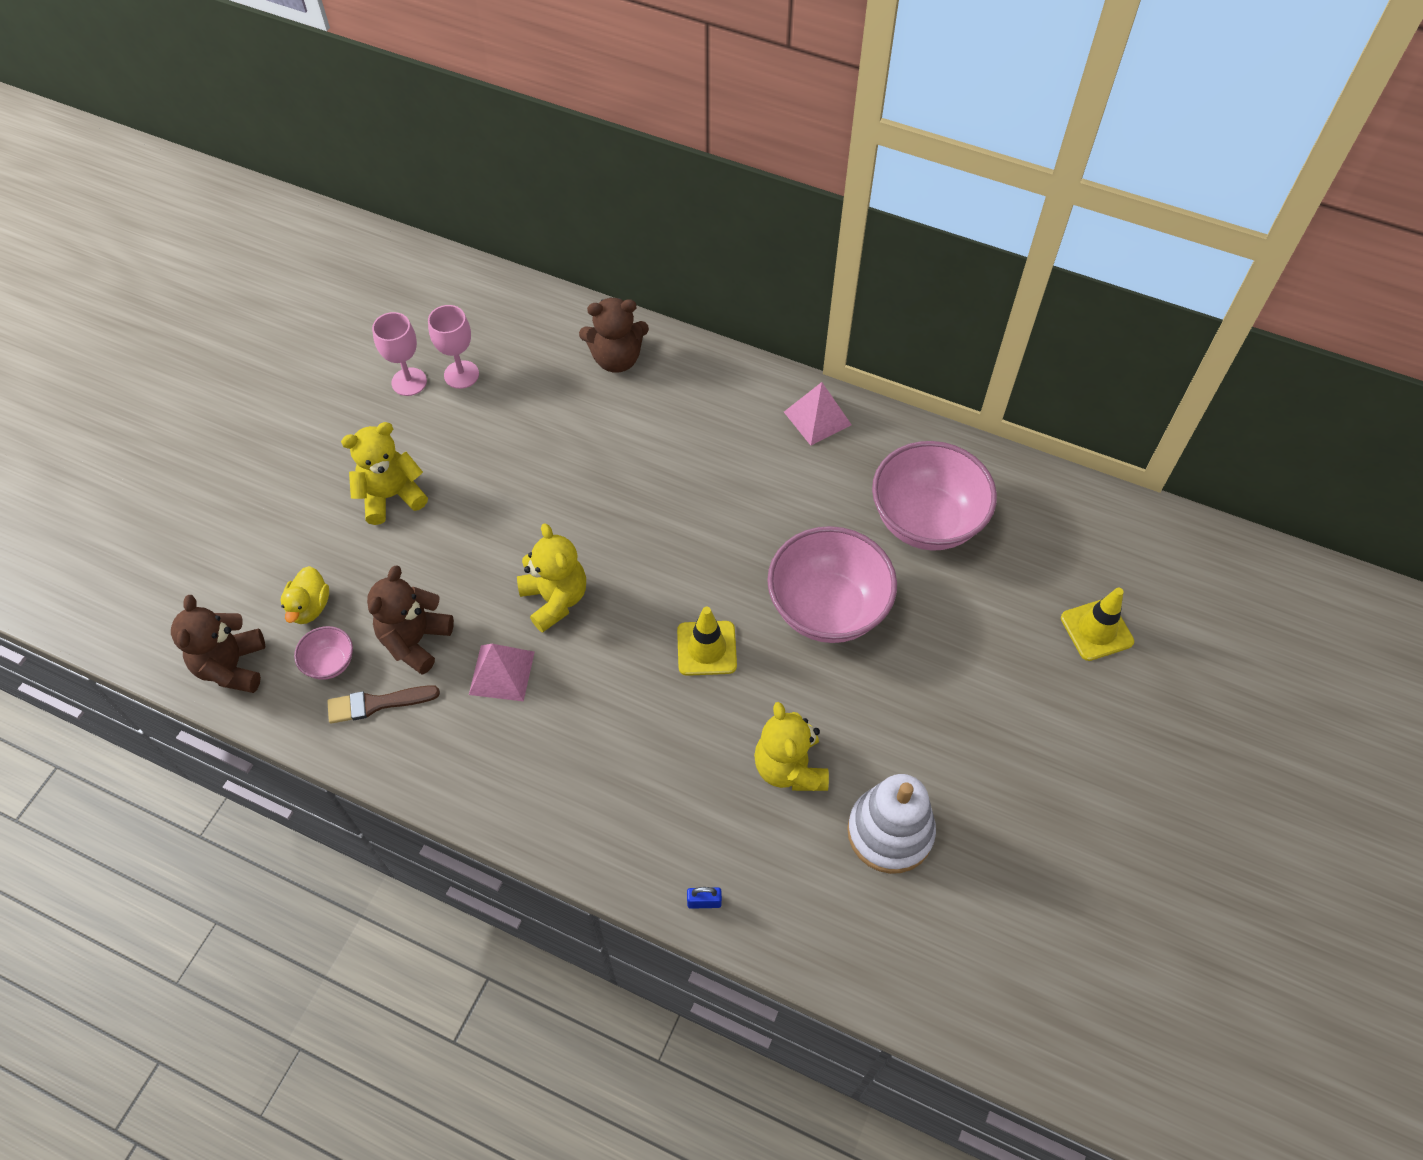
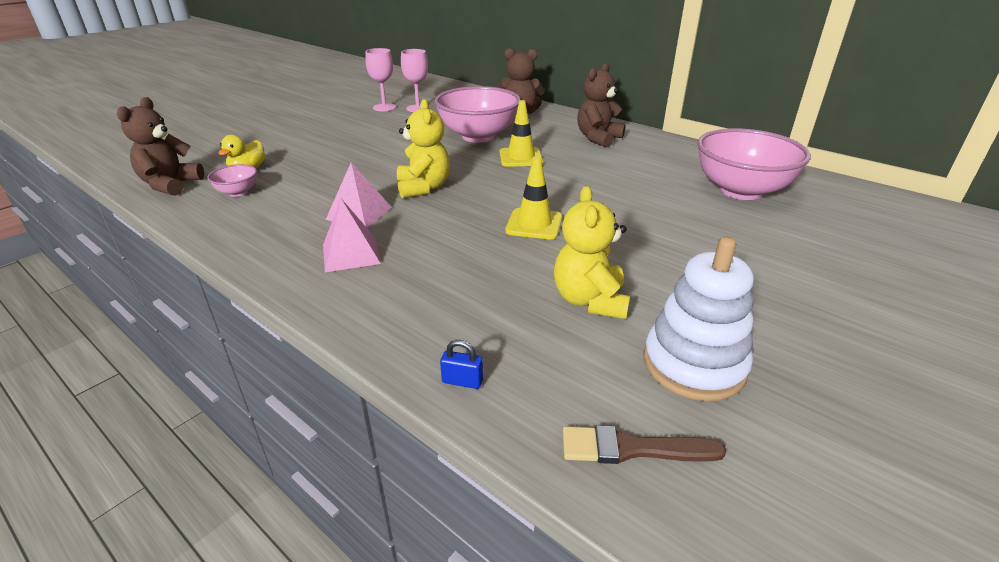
camera: 15 degrees right, 25 degrees down
(377, 704) = (252, 214): brown brush -> brown brush (631, 448)
(391, 496) = (341, 139): yellow teddy bear -> none
(415, 640) = (307, 191): brown teddy bear -> brown teddy bear (598, 138)
(817, 418) = (655, 143): pink pyramid -> pink pyramid (351, 254)
(827, 608) = (647, 219): pink bowl -> pink bowl (478, 136)
(1096, 630) = (920, 264): yellow traffic cone -> yellow traffic cone (520, 157)

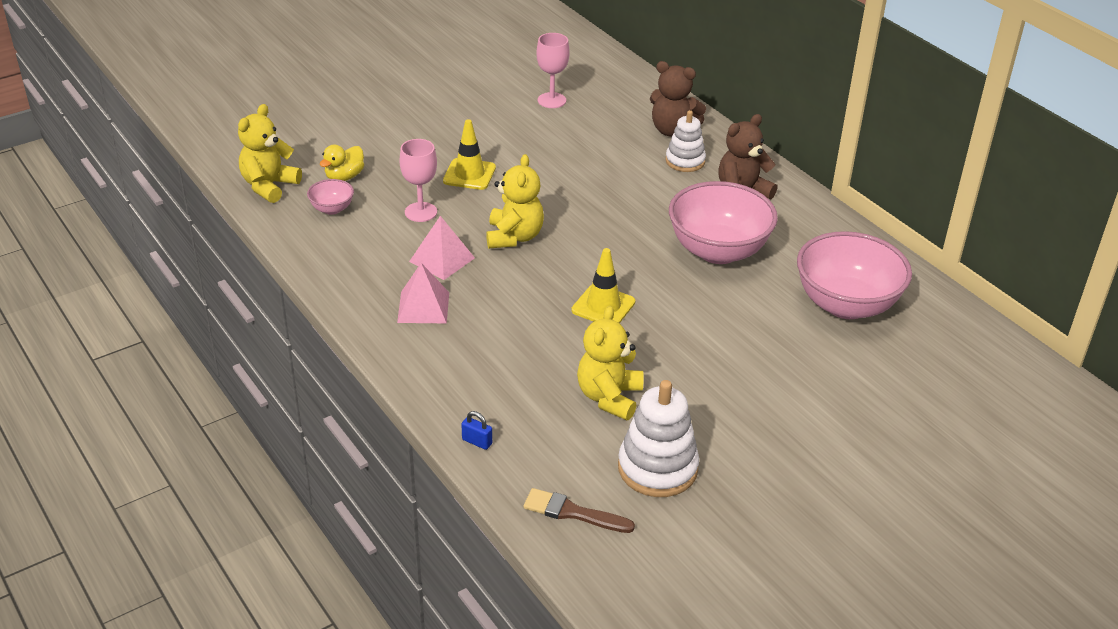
camera: 15 degrees right, 5 degrees up
(170, 185) = (269, 186): brown teddy bear -> yellow teddy bear
(384, 107) = (512, 92): pink goblet -> pink goblet (421, 212)
(478, 136) = (603, 165): pink bowl -> pink bowl (718, 251)
(520, 157) = (635, 210): yellow traffic cone -> yellow traffic cone (469, 174)
(540, 126) = (685, 161): none -> white stacking toy

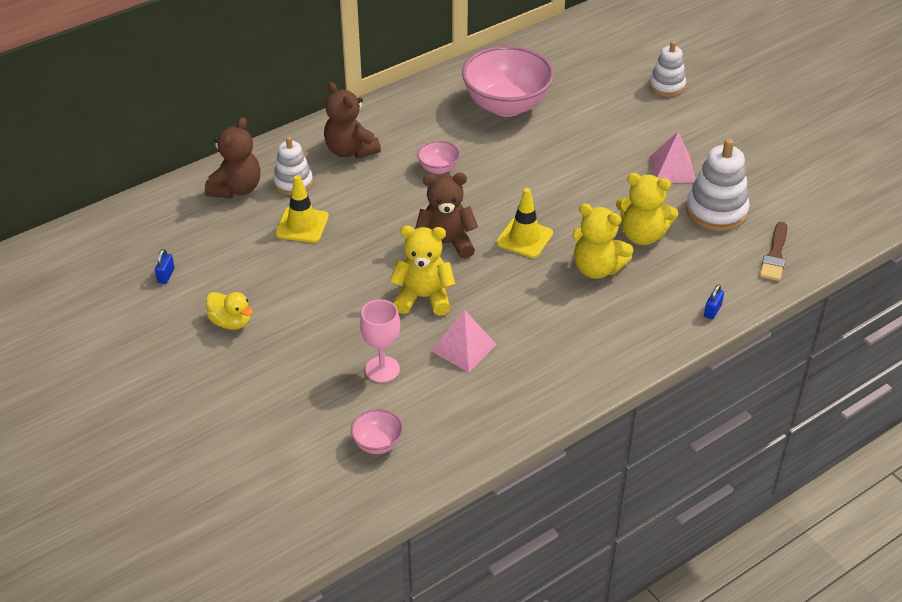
camera: 90 degrees left, 5 degrees up
(269, 186) = (331, 507): yellow teddy bear -> yellow teddy bear (597, 268)
(344, 177) = (313, 440): yellow duck -> yellow duck (231, 322)
(423, 307) = (540, 356): pink pyramid -> pink pyramid (672, 169)
(469, 174) = (312, 335): yellow traffic cone -> yellow traffic cone (302, 225)
(551, 100) = (166, 275): pink goblet -> blue padlock
(594, 252) = (445, 244): none -> brown teddy bear
(718, 251) = (438, 168): pink bowl -> pink bowl, size x0.45
(924, 452) = (667, 86): none -> white stacking toy

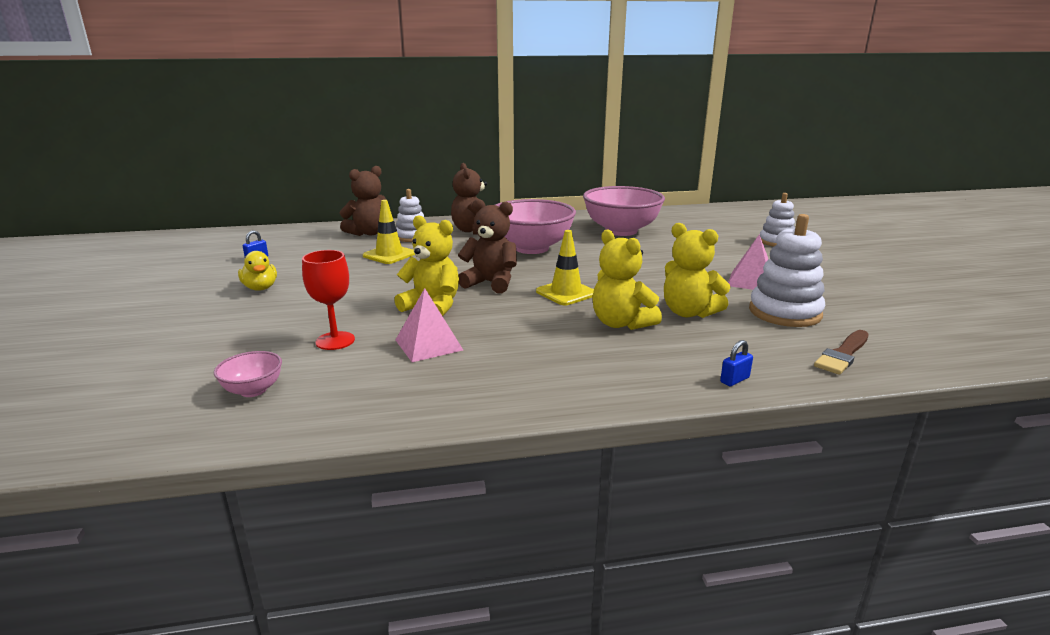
camera: 25 degrees right, 20 degrees down
(382, 369) = (335, 341): pink goblet -> red goblet
(438, 168) = (531, 248): pink bowl -> pink bowl, size x2.24

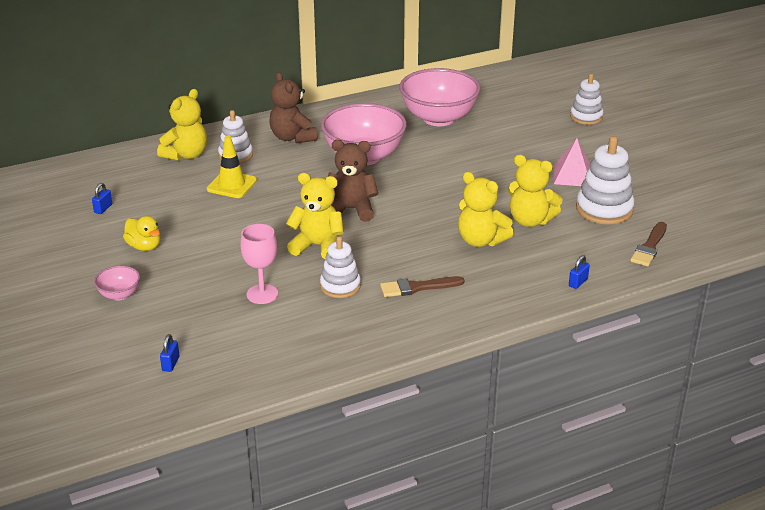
camera: 15 degrees left, 10 degrees up
(161, 394) = (170, 364): none -> blue padlock
(253, 390) = (237, 348): pink bowl -> pink bowl (119, 295)
(335, 341) = (262, 294): red goblet -> pink goblet
(368, 233) = (186, 155): brown teddy bear -> yellow teddy bear
(428, 345) = (340, 286): pink pyramid -> white stacking toy
(519, 358) = (417, 287): none -> brown brush
(566, 293) = (422, 212): yellow traffic cone -> none

